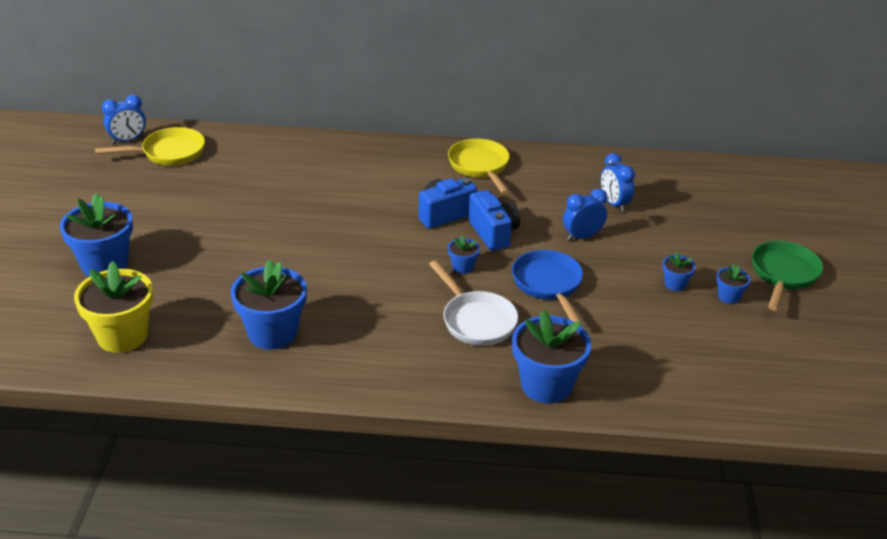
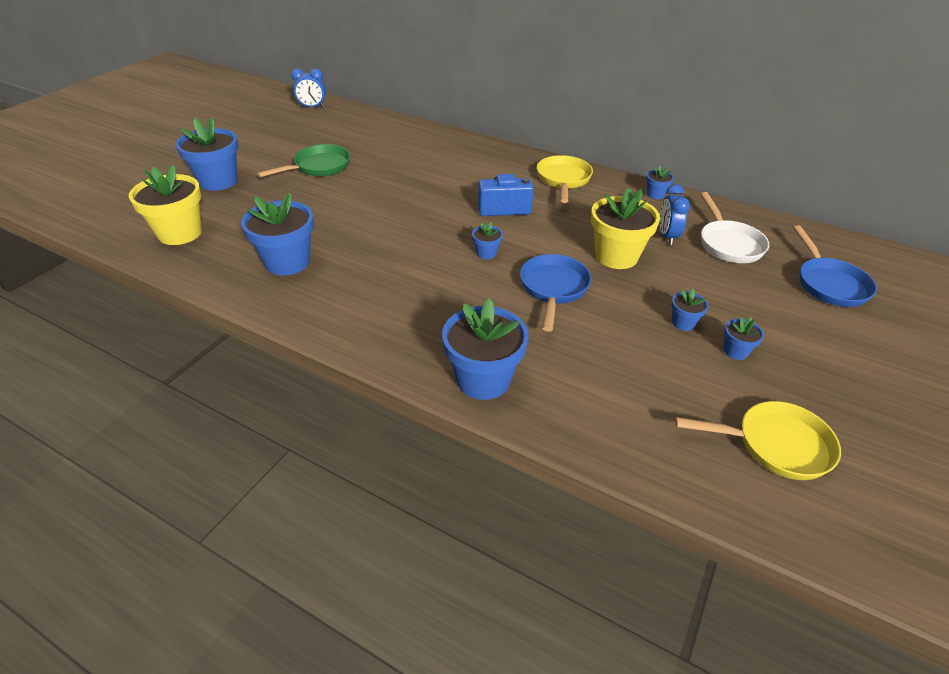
camera: 25 degrees right, 5 degrees up
(168, 153) = (332, 120): yellow pan -> yellow pan (775, 445)
(476, 320) = (462, 300): white pan -> white pan (728, 244)
(493, 233) = (535, 233): blue camera -> none
(577, 161) = (655, 194): none -> blue flower pot
(582, 237) = (616, 256): blue clock -> yellow flower pot
(768, 214) = (829, 284): none -> blue pan
(783, 275) = (813, 347): green pan -> green pan (318, 167)

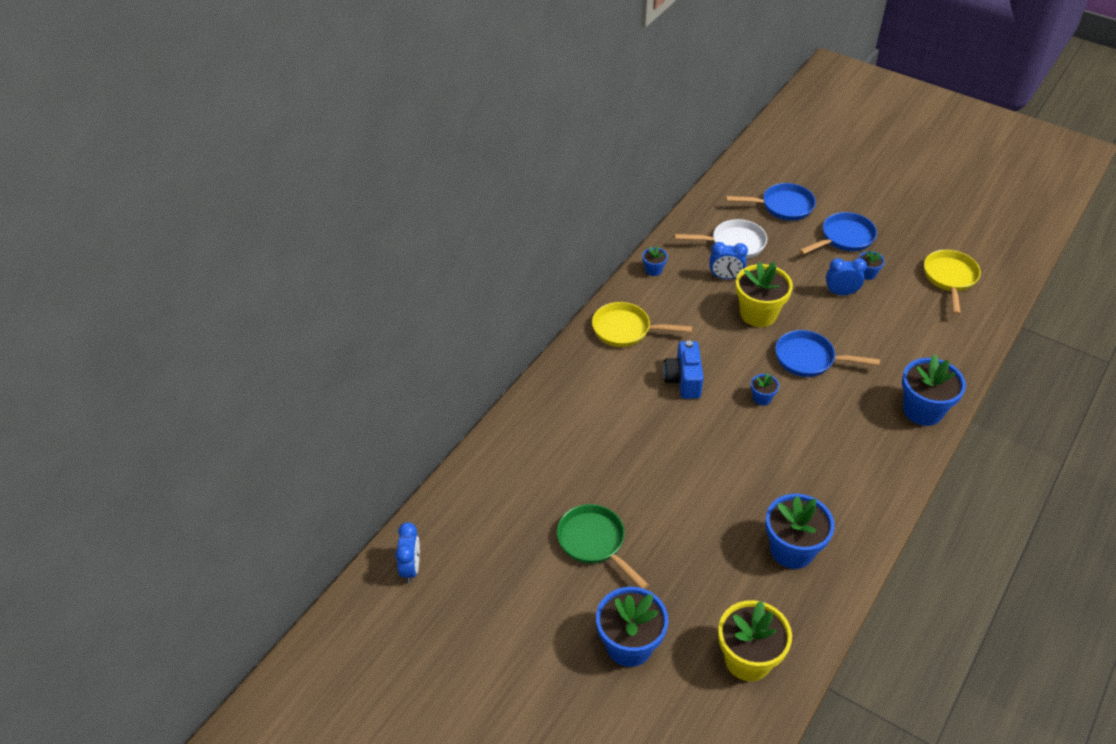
camera: 85 degrees left, 5 degrees up
(683, 323) = (841, 293): blue flower pot -> blue clock
(799, 334) = (844, 238): none -> blue pan

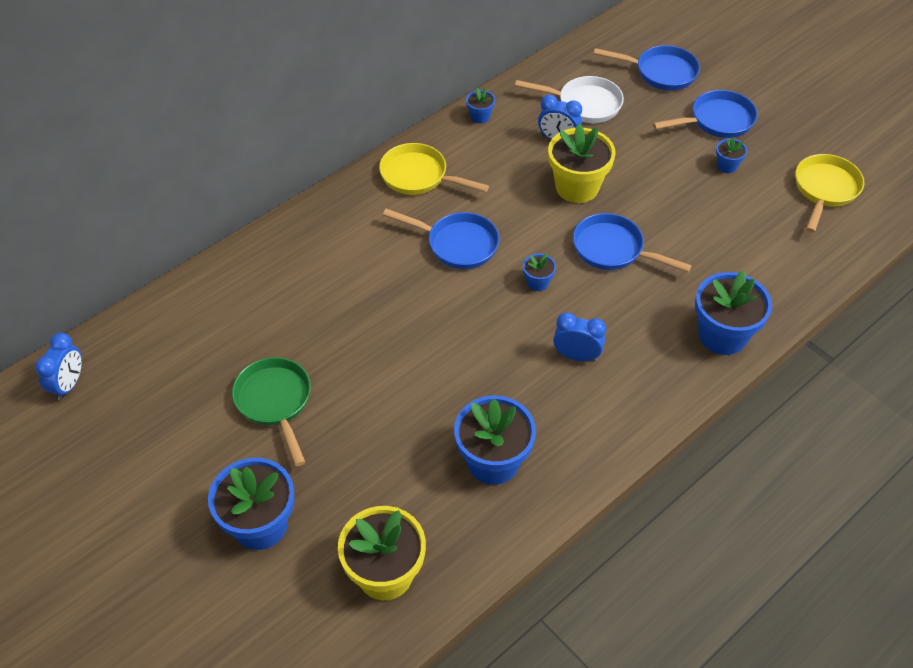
camera: 15 degrees right, 5 degrees up
(683, 380) = (457, 244): blue camera -> blue pan
(841, 293) = (685, 182): blue clock -> blue clock (576, 356)

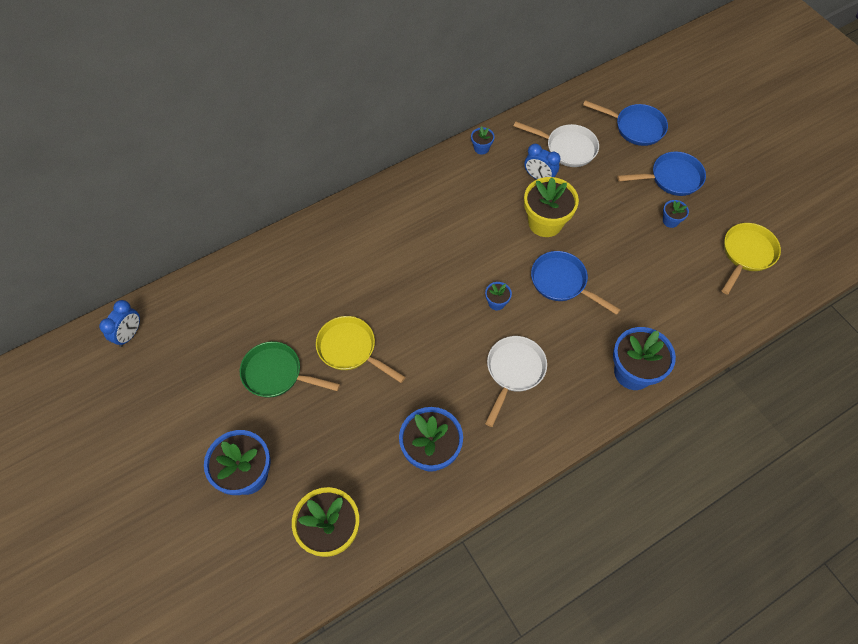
camera: 10 degrees right, 10 degrees up
(275, 402) = (277, 374): green pan -> green pan turned 60 degrees counterclockwise
(419, 176) = (423, 195): yellow pan -> yellow pan (350, 349)
(457, 244) = (441, 259): blue pan -> none
(576, 356) = (513, 371): blue clock -> white pan

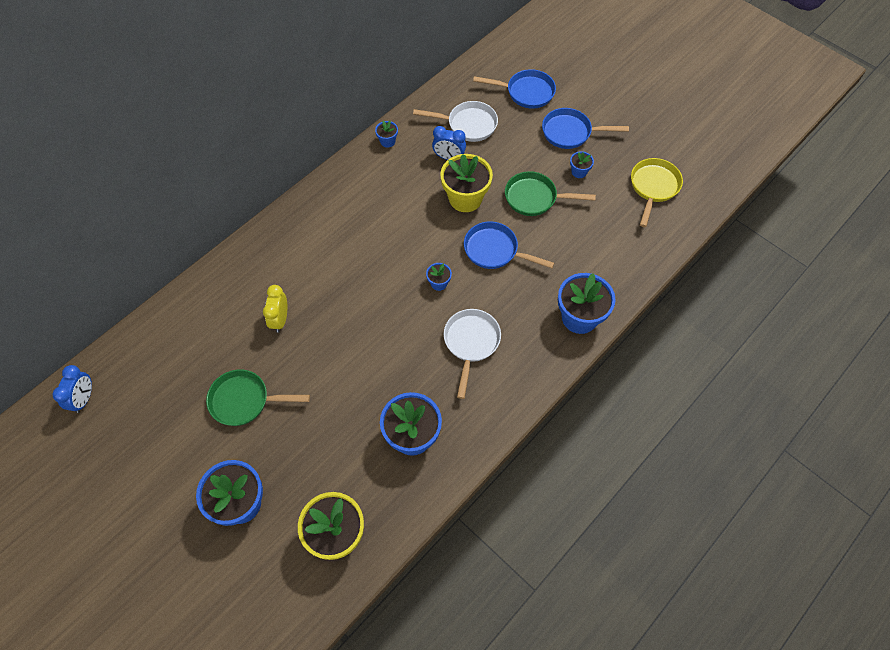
camera: 15 degrees left, 0 degrees up
(331, 302) = (280, 320): none -> yellow clock
(350, 349) = (311, 360): yellow pan -> none
(617, 238) = (535, 198): none -> green pan
(671, 178) = (570, 132): blue pan -> blue pan turned 150 degrees counterclockwise

